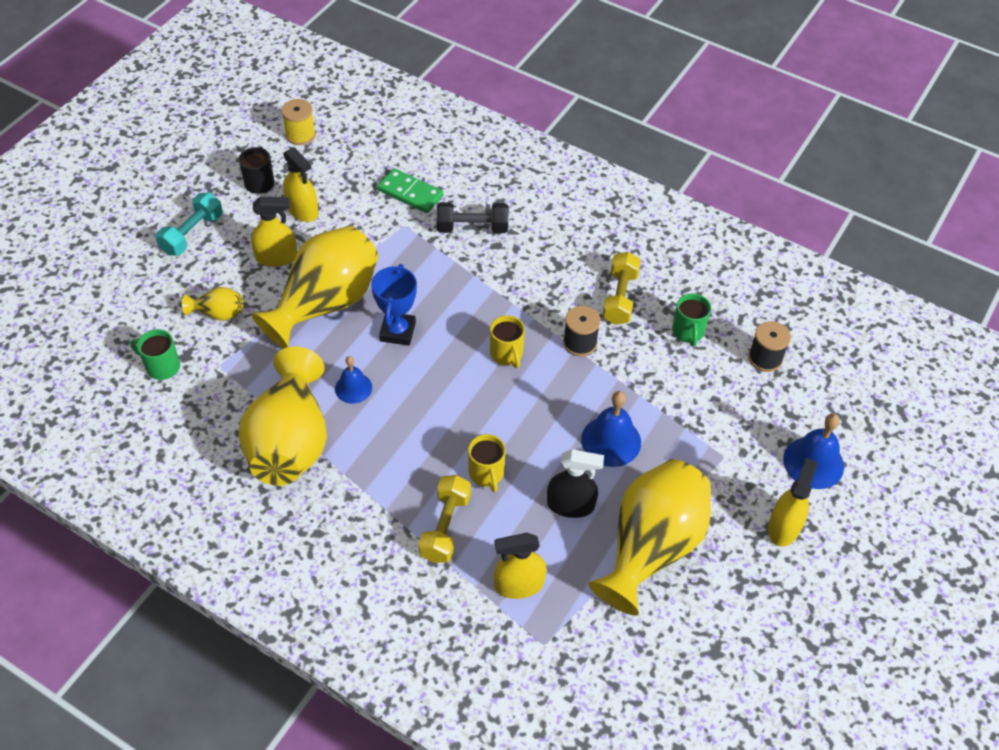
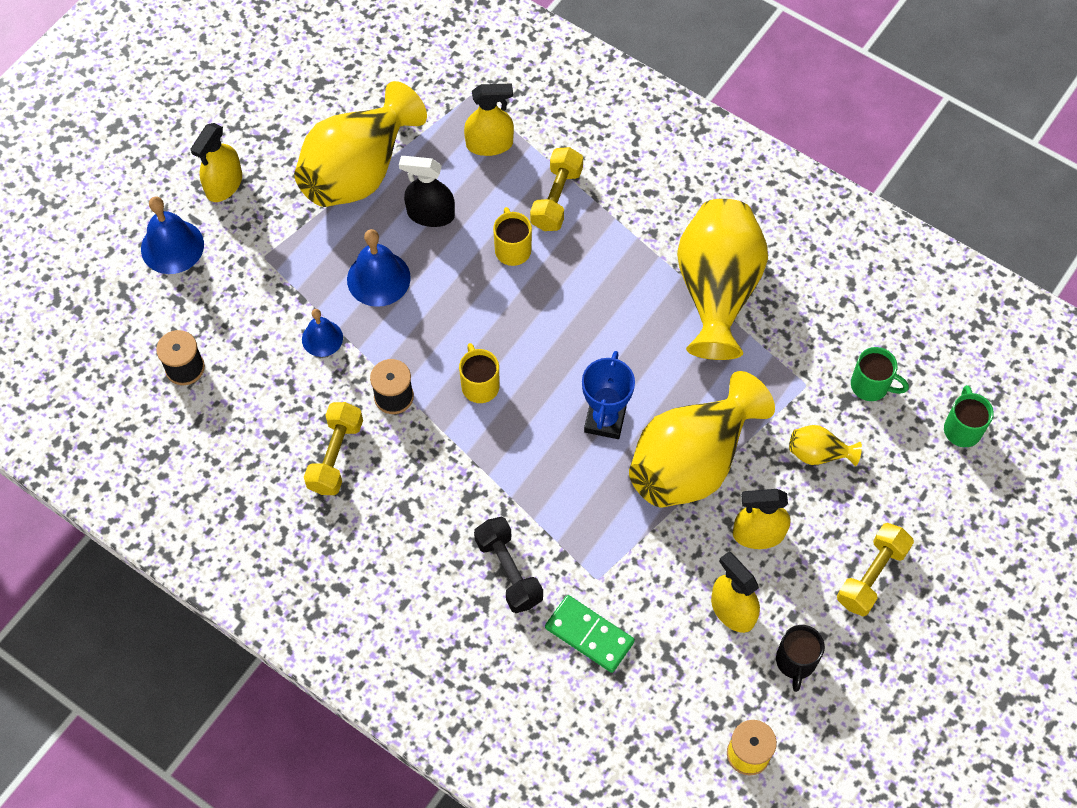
camera: 175 degrees left, 10 degrees up
(192, 234) = (871, 576): turquoise dumbbell -> yellow dumbbell
(353, 388) = (653, 350): blue bell -> blue bell (322, 338)
(472, 228) = (508, 571): black dumbbell -> black dumbbell turned 60 degrees clockwise
(688, 332) = (264, 405): green mug -> green mug (962, 428)

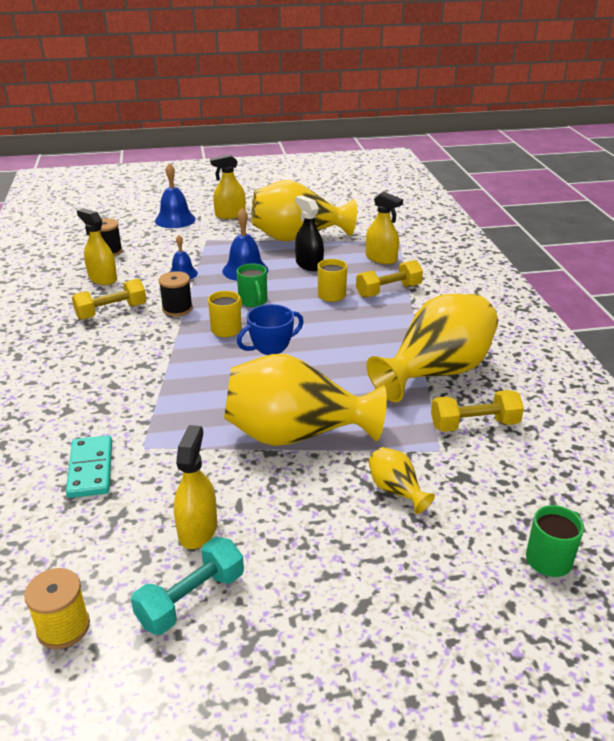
camera: 45 degrees right, 30 degrees down
(508, 571) = (104, 407): black dumbbell -> none
(589, 635) = (90, 469): green domino -> turquoise domino
(758, 534) = (283, 502): yellow spray bottle -> yellow spray bottle (102, 278)
(795, 662) = (191, 599): black mug -> turquoise dumbbell
(871, 386) = (494, 482): green mug -> green mug (253, 301)
(871, 576) = (335, 594): yellow dumbbell -> yellow dumbbell (474, 424)

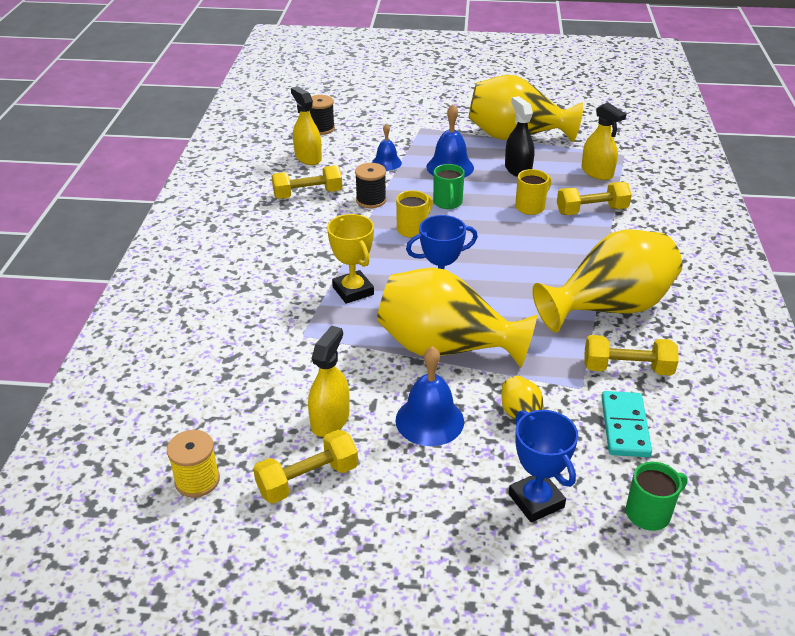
camera: 15 degrees right, 5 degrees up
(90, 469) = (251, 347): turquoise domino -> turquoise domino (624, 426)
(175, 220) = (395, 100): blue bell -> blue bell (429, 420)
(184, 395) = (353, 291): none -> yellow trophy
(191, 599) = (308, 479): turquoise dumbbell -> yellow dumbbell
(230, 215) = (453, 101): yellow spray bottle -> none
(437, 570) = (536, 500): none -> blue trophy

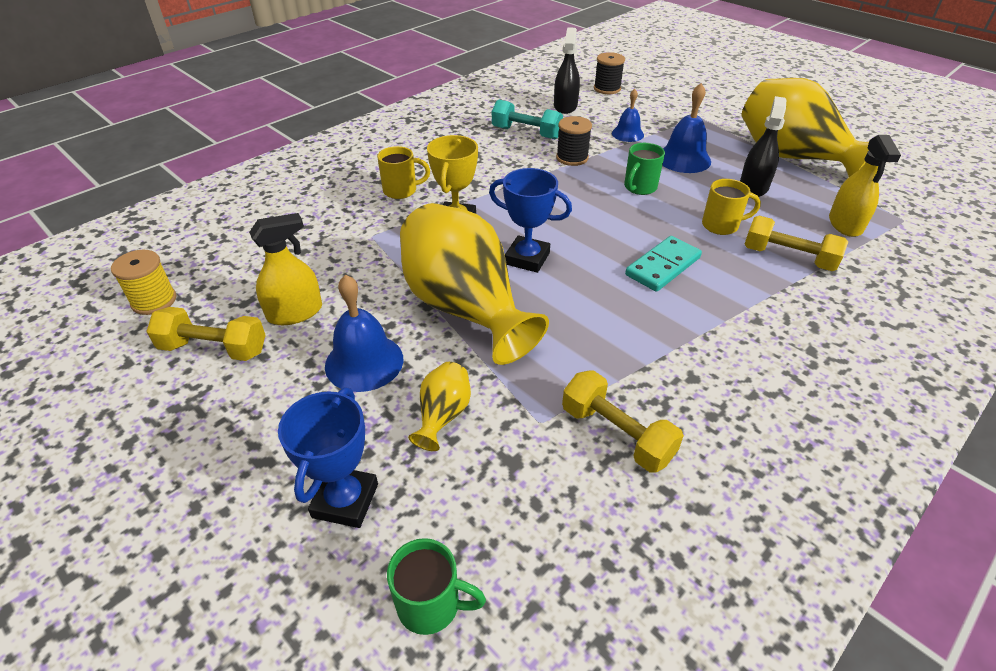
camera: 40 degrees right, 5 degrees up
(308, 157) = (565, 106): yellow spray bottle -> black spray bottle
(308, 194) = (526, 133): yellow dumbbell -> turquoise dumbbell
(413, 229) = (576, 196): yellow mug -> yellow mug (401, 191)
(608, 308) = (679, 361): yellow vase -> none
(624, 426) = (531, 492): turquoise domino -> turquoise domino (662, 266)

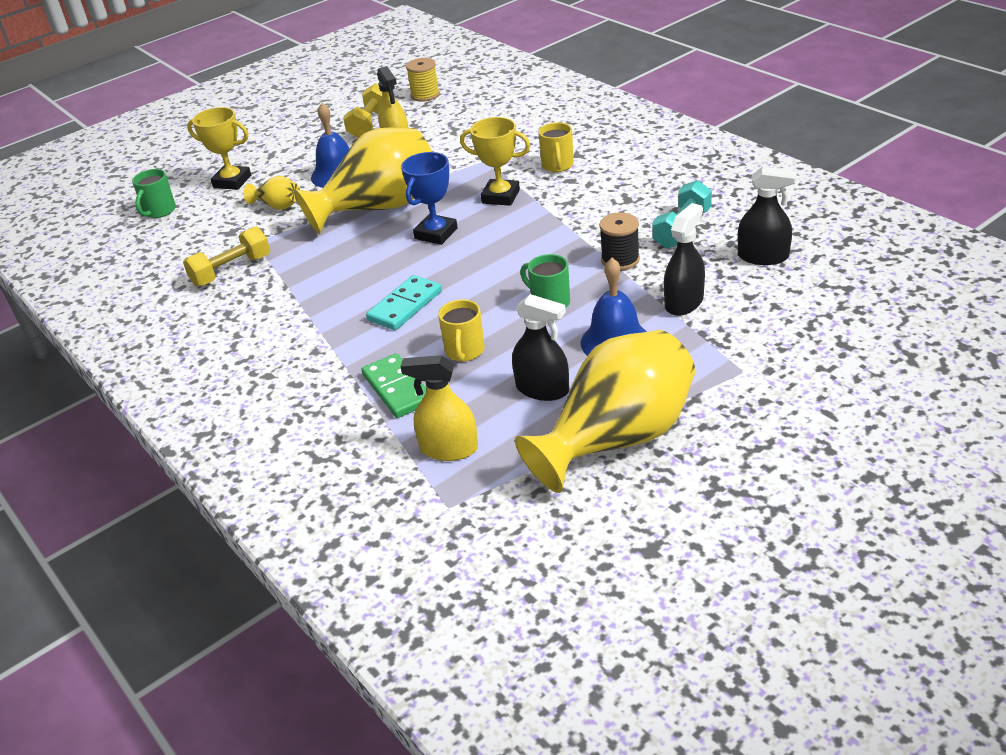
camera: 100 degrees right, 5 degrees down
(345, 500) = (232, 181): blue trophy -> yellow trophy
(607, 89) = (831, 293): black spool -> none
(627, 134) = (684, 302): blue bell -> black spray bottle
(662, 266) = (405, 306): turquoise domino -> turquoise domino turned 75 degrees clockwise
(788, 258) = (397, 389): yellow dumbbell -> green domino

